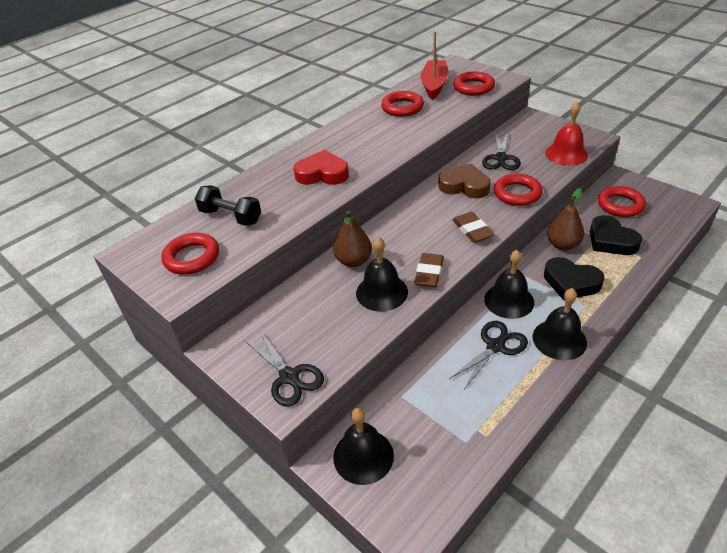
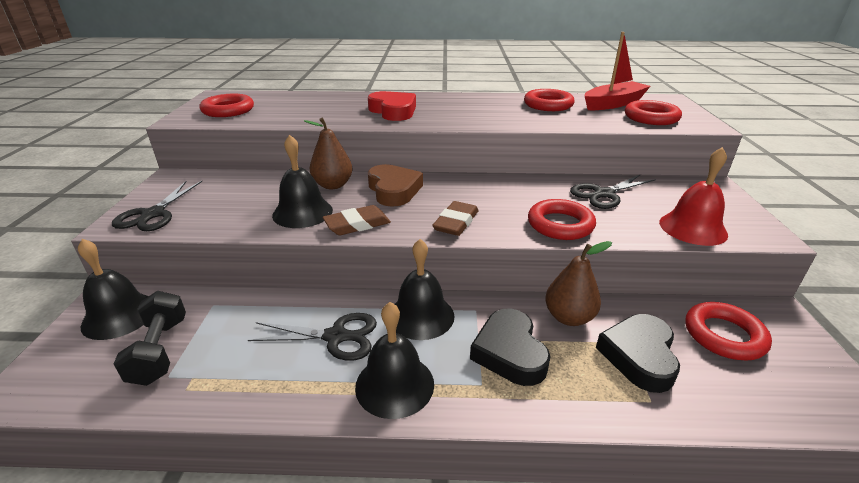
camera: 45 degrees right, 10 degrees down
(231, 216) = (293, 105): black dumbbell -> black dumbbell (160, 351)
(464, 186) = (521, 193): brown heart -> brown heart (393, 190)

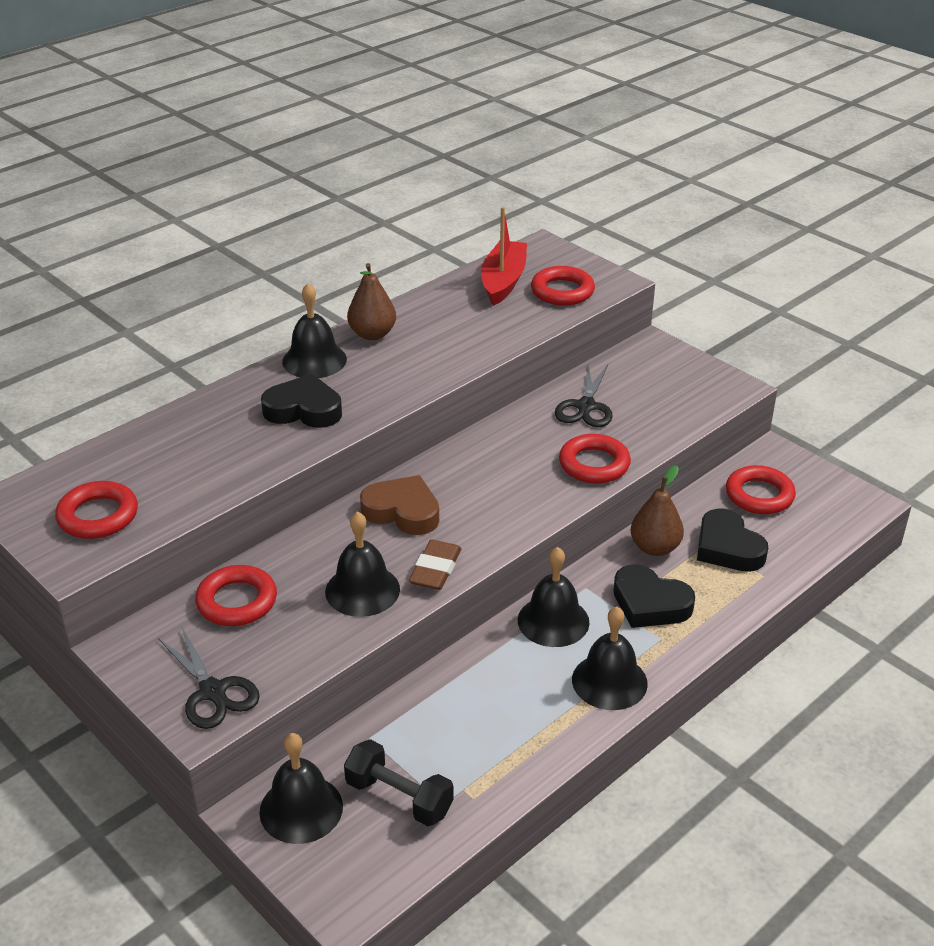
camera: 45 degrees left, 5 degrees up
(333, 185) = (331, 542): brown pear -> brown pear (372, 334)
(335, 337) = (517, 683): black scissors -> none
(393, 111) = (304, 409): red heart -> black heart
(438, 98) = (314, 360): none -> black bell
(456, 222) = (513, 513): brown eraser -> none
(548, 105) = (445, 314): red ring -> red ring (237, 601)
(692, 228) = (686, 409): red bell -> none

